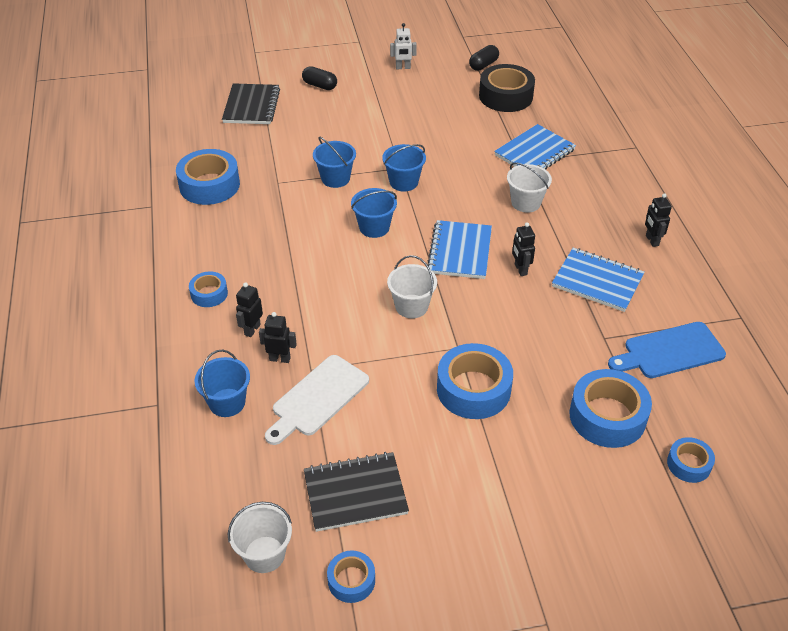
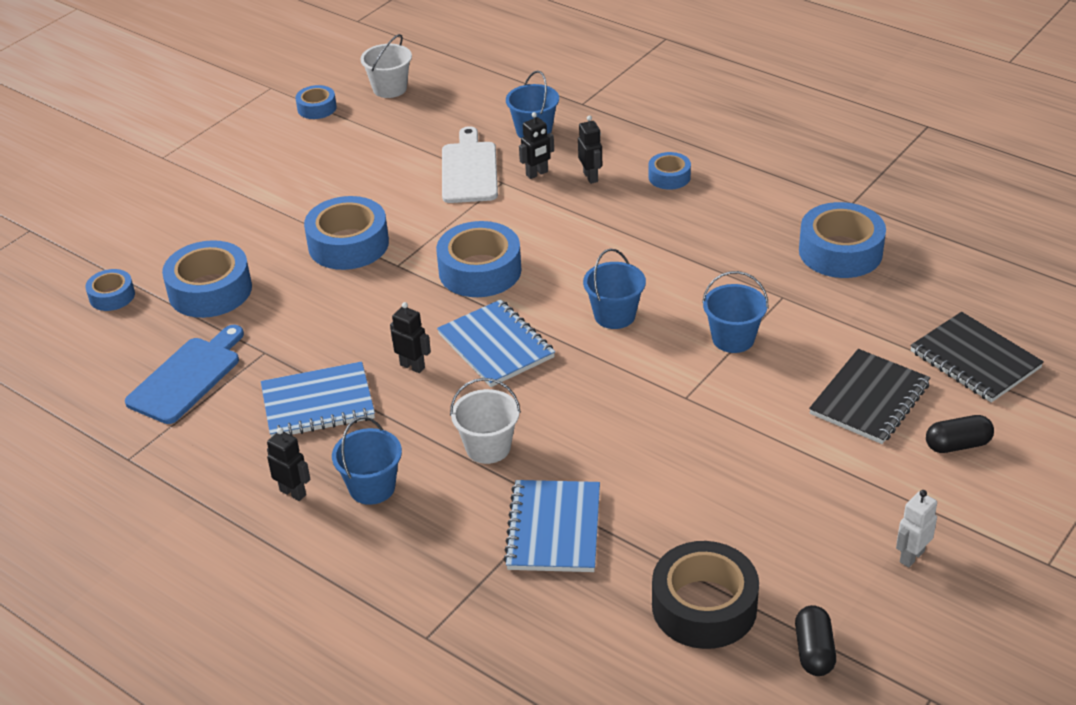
camera: 140 degrees right, 5 degrees down
(355, 493) = (367, 142): black notebook -> black notebook (869, 399)
(403, 182) = (656, 382): blue bucket -> blue bucket (372, 487)
(411, 306) = (480, 271): white bucket -> blue tape

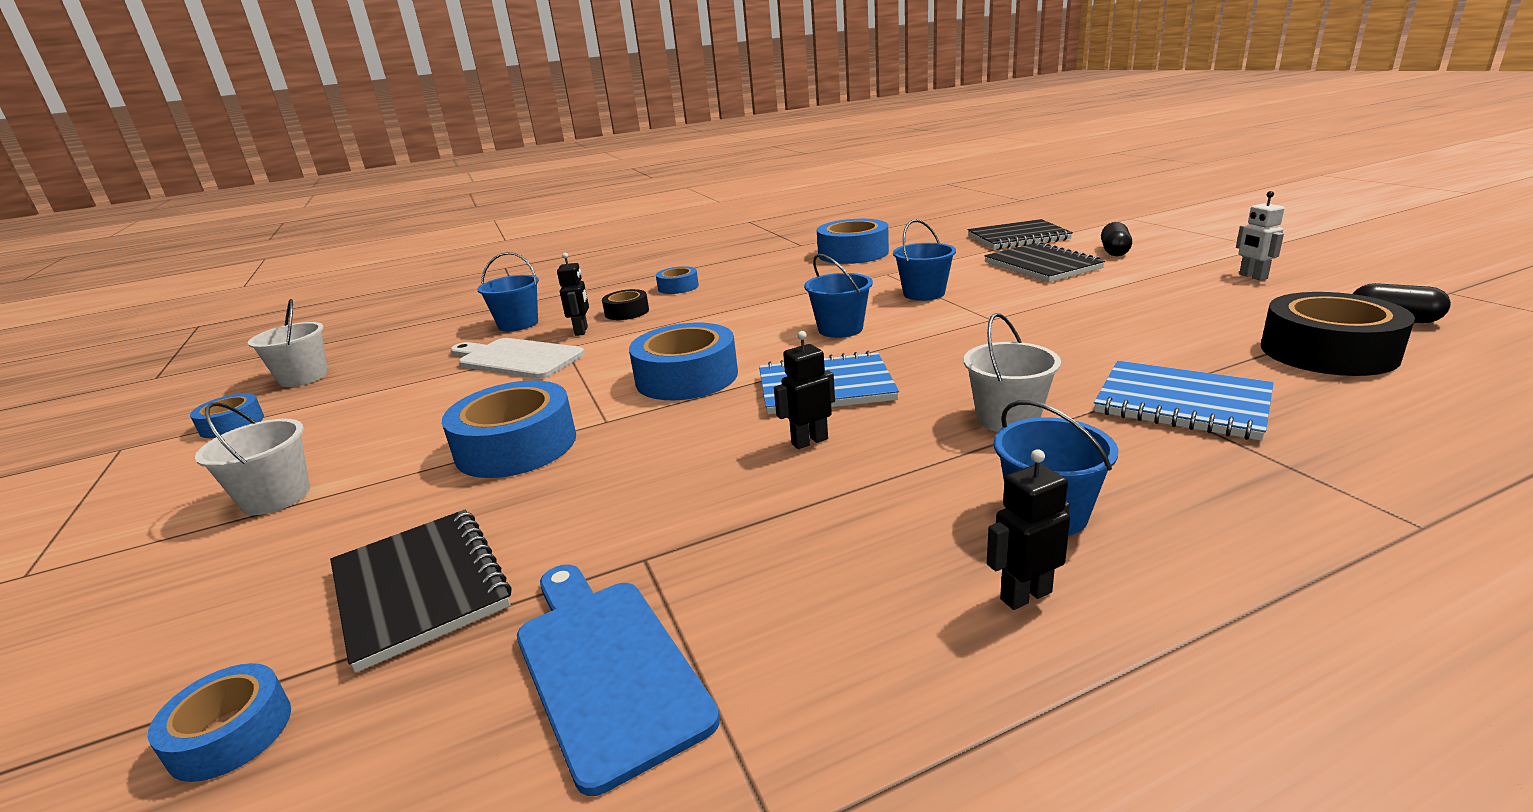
camera: 60 degrees left, 15 degrees down
(210, 290) = (420, 588): blue tape -> black notebook
(255, 188) = (276, 497): none -> white bucket
(318, 403) = (818, 528): blue notebook -> none
(591, 177) = (627, 312): black robot -> black tape

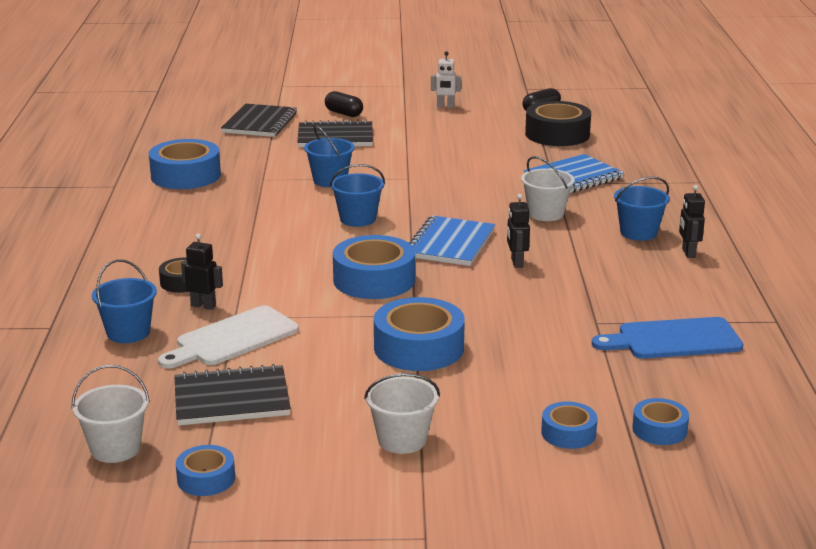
camera: 70 degrees left, 0 degrees up
(420, 588) = (573, 383): black notebook -> black notebook (231, 399)
(678, 287) = (147, 252): blue tape -> blue tape (568, 433)

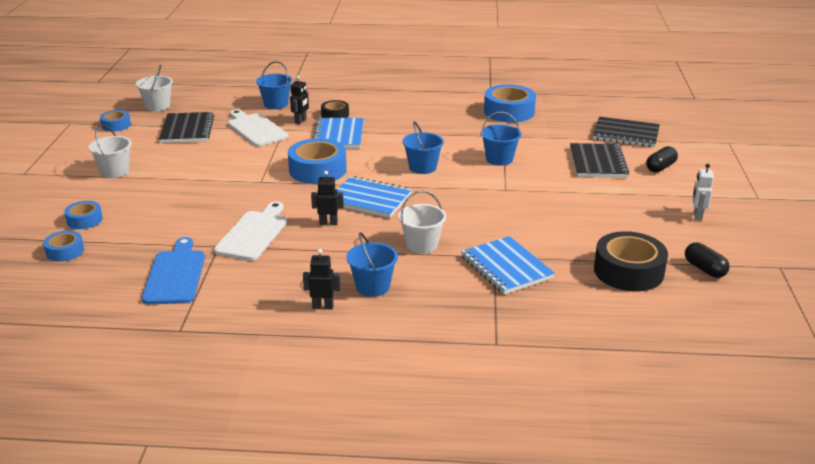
camera: 95 degrees right, 5 degrees up
(258, 274) = (338, 135): none -> blue notebook
(419, 348) = (215, 180): blue tape -> none
(557, 304) = (254, 233): none -> white cutting board

